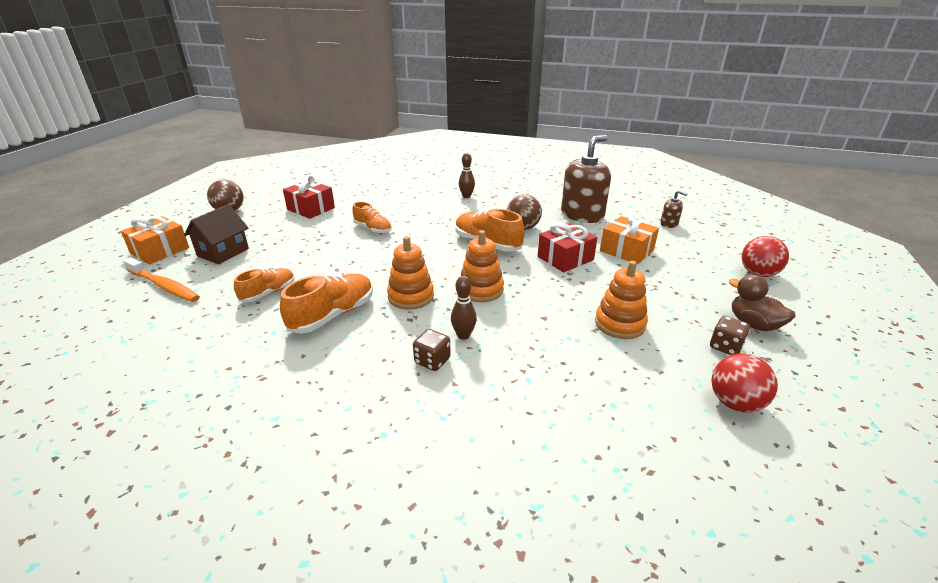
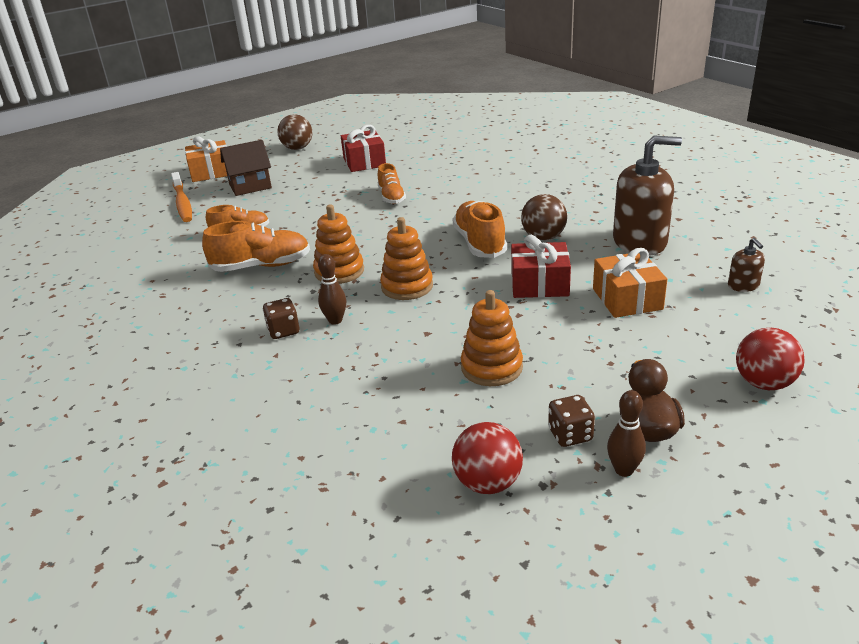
camera: 40 degrees right, 0 degrees up
(466, 196) = (533, 185): brown bowling pin -> brown bowling pin (624, 470)

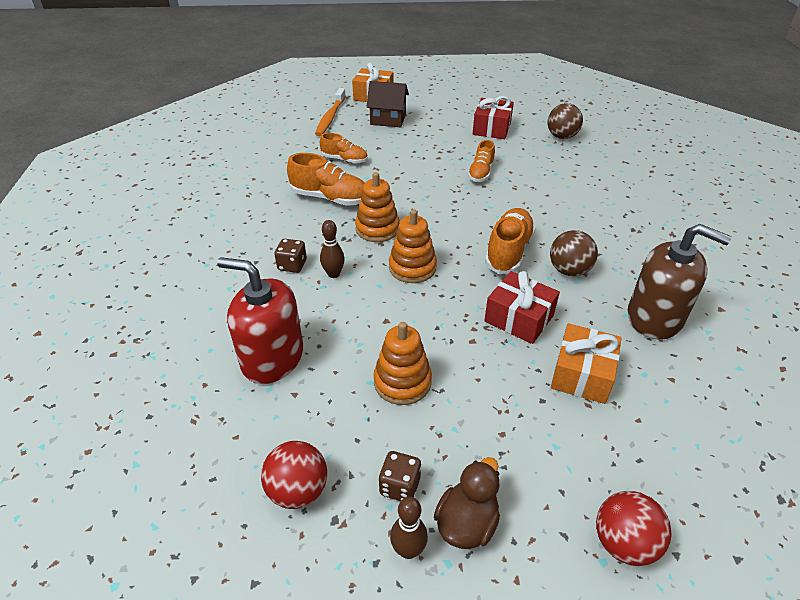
camera: 30 degrees right, 10 degrees up
(297, 148) = (453, 95): brown ball -> brown ball (561, 137)
(348, 406) = (272, 358): none -> red soap dispenser
(743, 285) = (713, 420): brown soap dispenser -> none

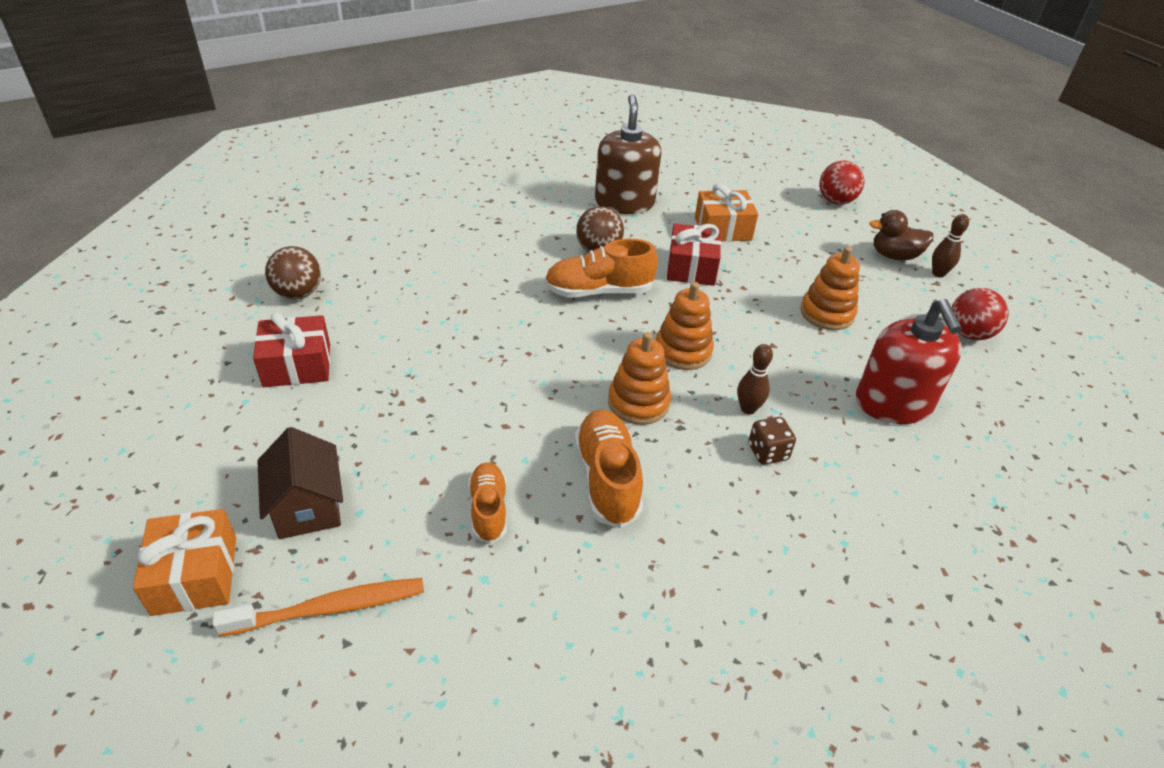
camera: 120 degrees left, 0 degrees up
(400, 486) = (907, 289): brown dice -> none
(481, 173) = (443, 346): orange shoe -> none

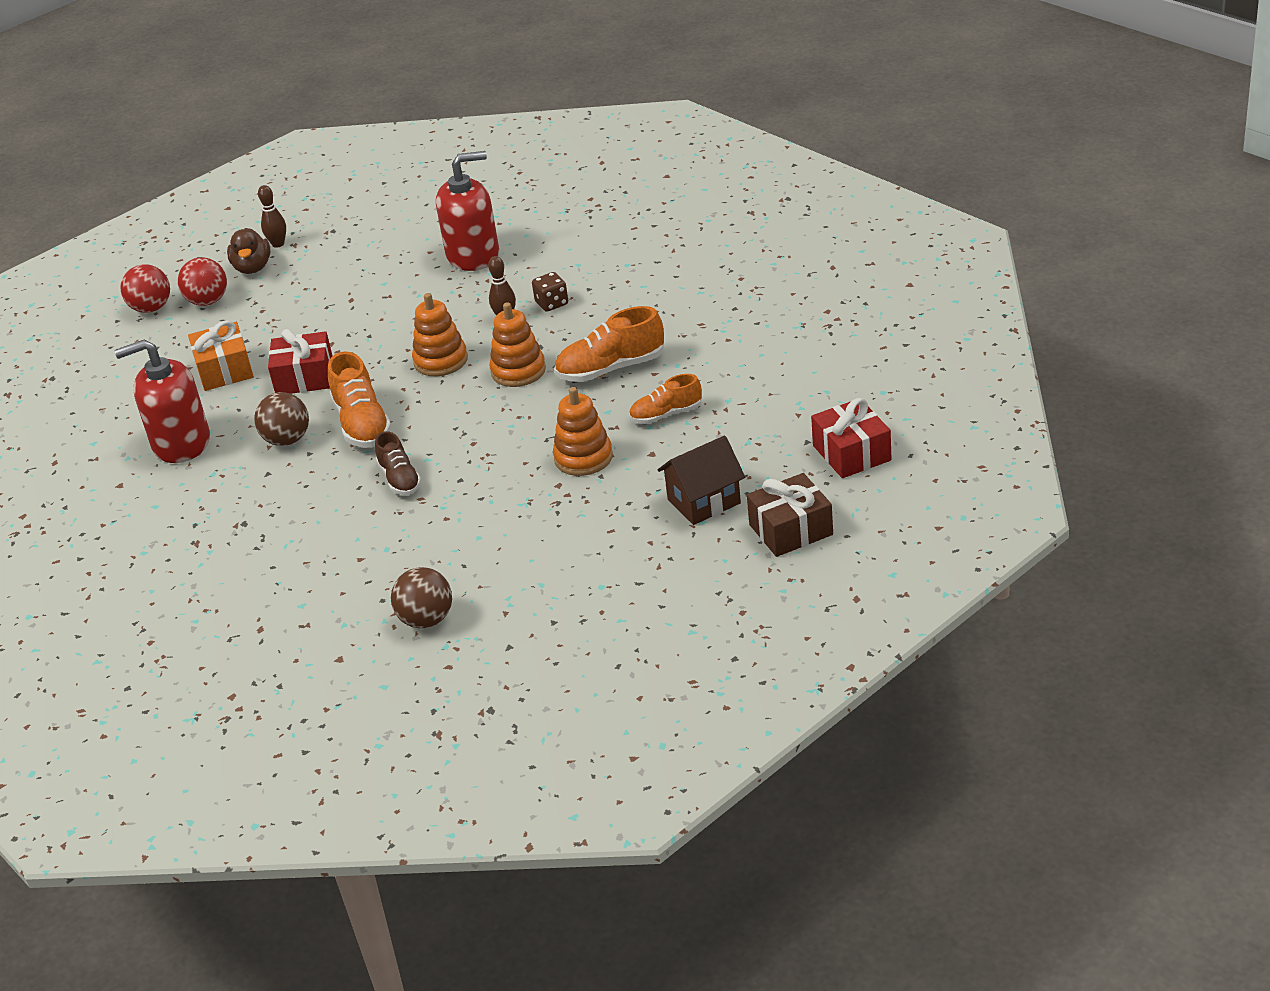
camera: 95 degrees left, 5 degrees down
(195, 575) = (791, 530): orange gift -> brown gift
(297, 365) = (541, 574): red gift -> red gift (852, 453)
(330, 608) = (785, 457): orange toothbrush -> none
(500, 302) = (400, 479): none -> brown shoe
(624, 202) = (181, 443): brown soap dispenser -> red soap dispenser
(827, 313) = (360, 295): orange stacking toy -> orange stacking toy (583, 458)
(968, 334) = (368, 226): red ball -> red ball (208, 301)

